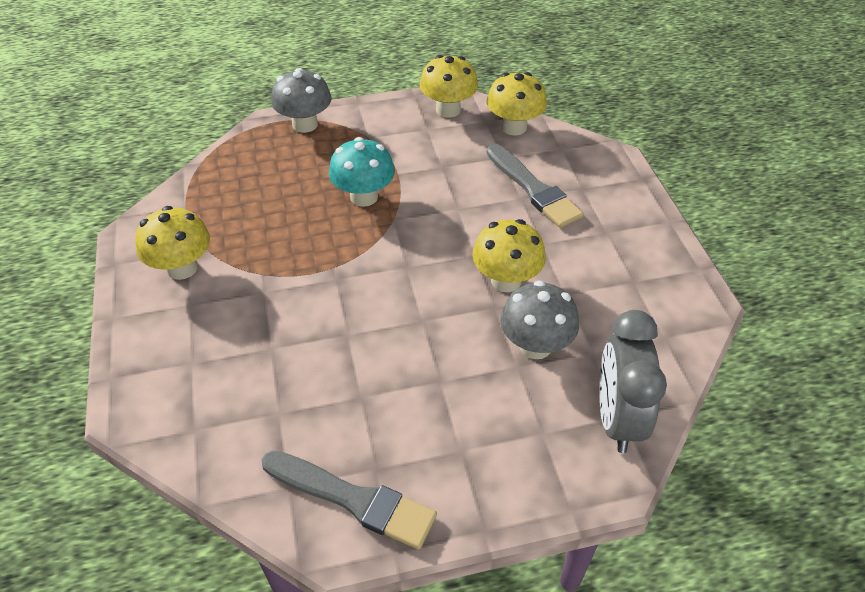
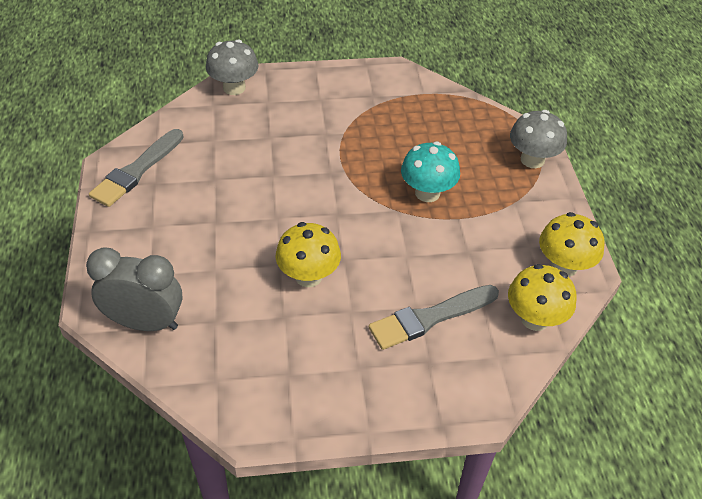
camera: 95 degrees right, 0 degrees up
(182, 268) = (356, 94): yellow mushroom -> none
(535, 346) = (232, 284): grey mushroom -> grey mushroom (234, 88)

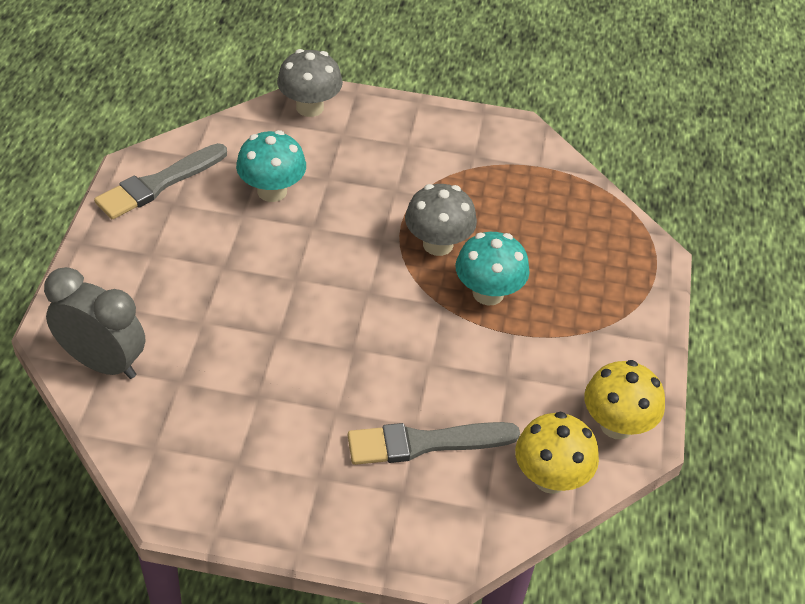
camera: 15 degrees right, 0 degrees up
(230, 156) = (272, 191): none -> turquoise mushroom
(308, 276) = (304, 357): yellow mushroom -> none
(532, 160) = (639, 283): grey mushroom -> grey mushroom (438, 244)

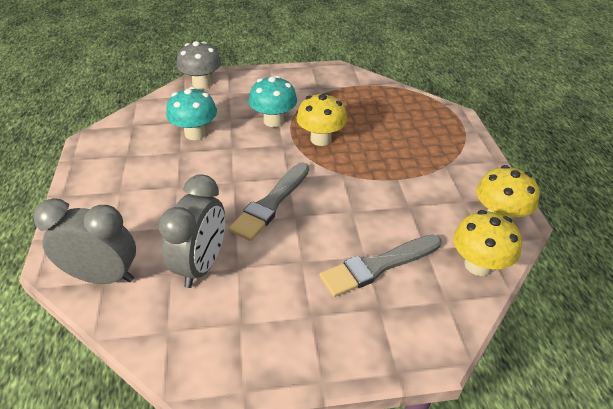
camera: 15 degrees left, 5 degrees down
(158, 184) = (111, 146): grey brush -> grey brush (271, 203)
(217, 381) = (202, 265): none -> grey clock
(438, 244) = (320, 139): grey mushroom -> yellow mushroom
(488, 293) = (368, 159): turquoise mushroom -> turquoise mushroom (273, 121)

